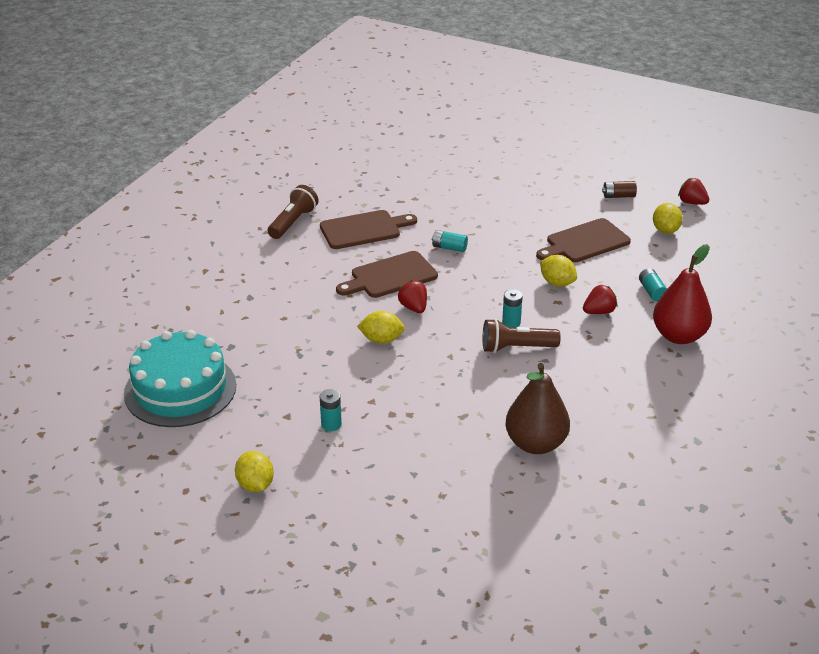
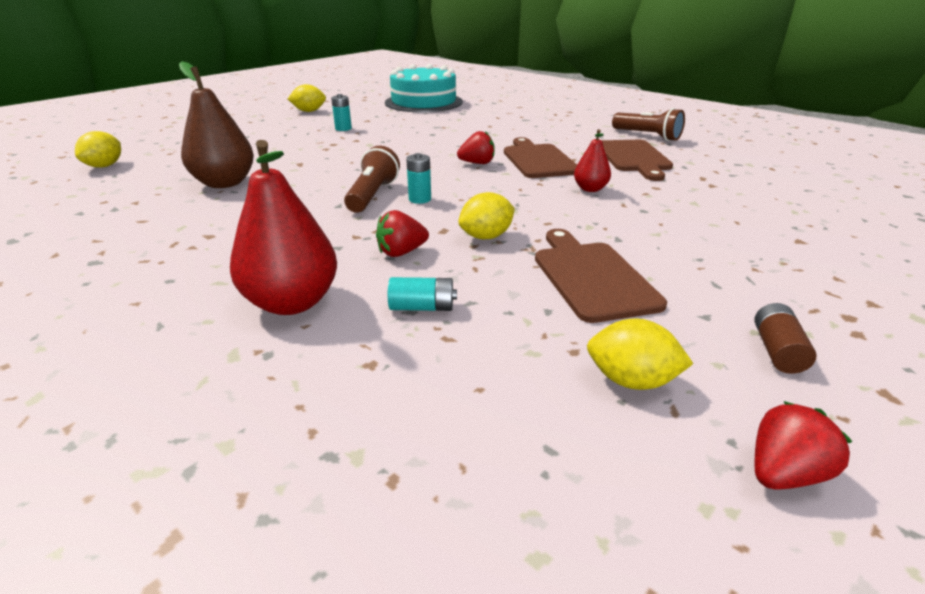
camera: 105 degrees right, 5 degrees down
(381, 340) = (434, 149): yellow lemon -> yellow lemon (105, 166)
(449, 248) = (590, 189): turquoise battery -> red pear
(599, 312) = (401, 252): red strawberry -> red strawberry turned 75 degrees clockwise

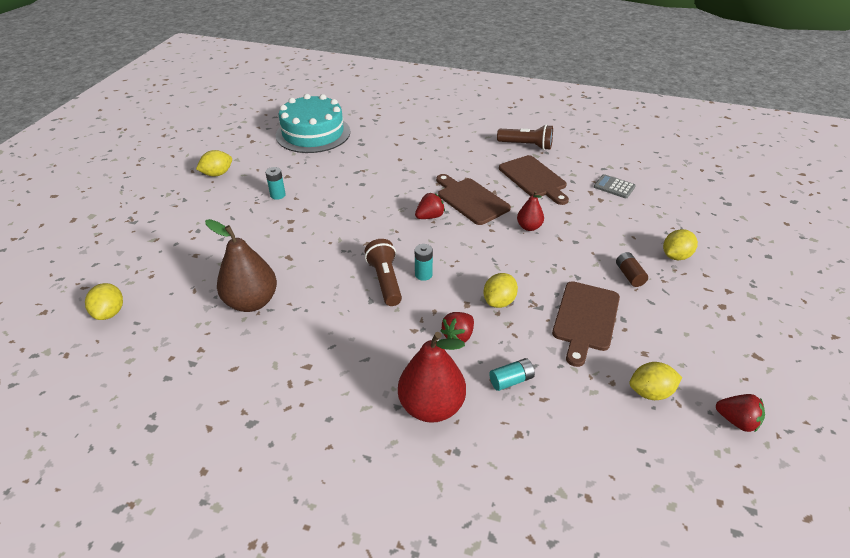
camera: 25 degrees left, 10 degrees up
(592, 277) = (585, 319): brown cutting board -> brown cutting board turned 120 degrees counterclockwise
(741, 179) = (614, 187): none -> grey calculator
(777, 351) = (702, 344): brown battery -> brown battery (629, 275)
(784, 473) = (736, 421): red strawberry -> red strawberry turned 90 degrees clockwise
(795, 250) = (675, 256): none -> yellow lemon

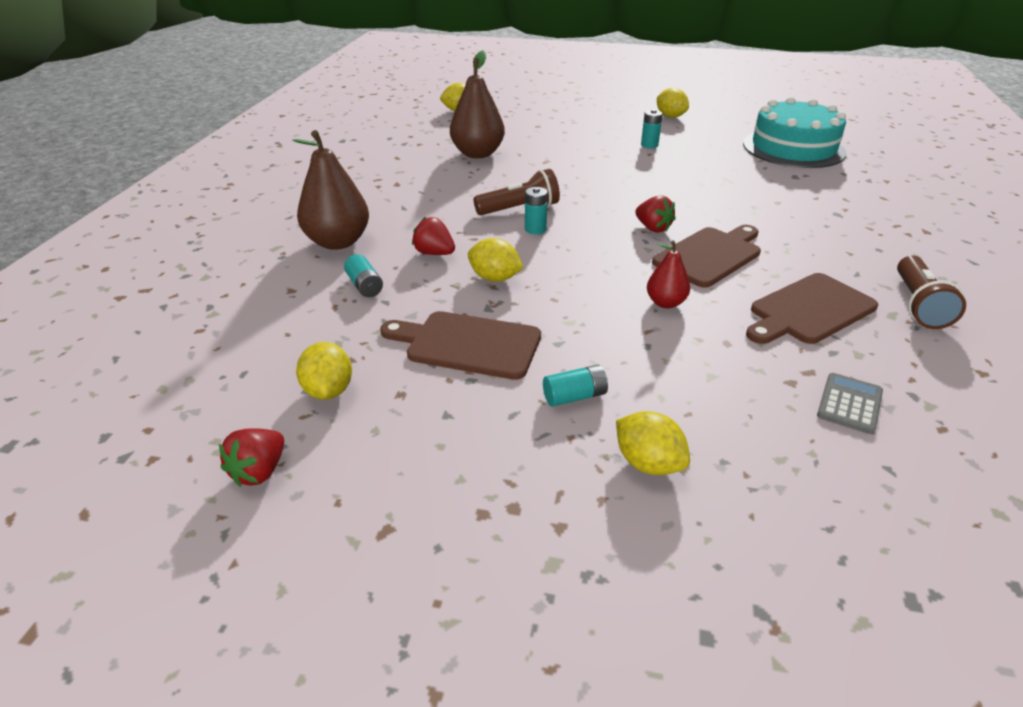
camera: 85 degrees right, 5 degrees down
(431, 406) = (338, 242): red pear -> brown pear
(629, 275) = (575, 396): brown battery -> turquoise battery

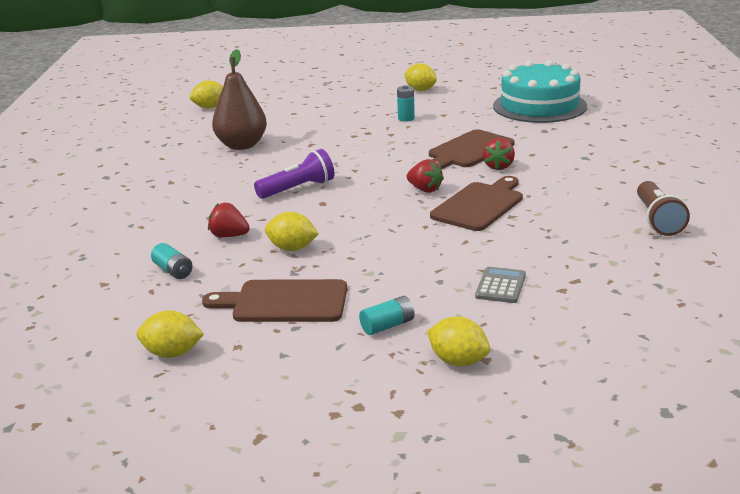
camera: 10 degrees left, 10 degrees down
(259, 471) = (136, 417): red strawberry -> red strawberry (498, 166)
(328, 391) = (172, 353): yellow lemon -> yellow lemon turned 60 degrees counterclockwise
(338, 242) = (132, 239): brown pear -> none
(519, 209) = (298, 189): brown flashlight -> purple flashlight
(535, 229) = (317, 204): turquoise battery -> none
(665, 303) = (448, 247): red pear -> none
(809, 310) = (569, 236): brown cutting board -> brown cutting board (468, 151)
(849, 404) = (609, 298): grey calculator -> grey calculator (500, 286)

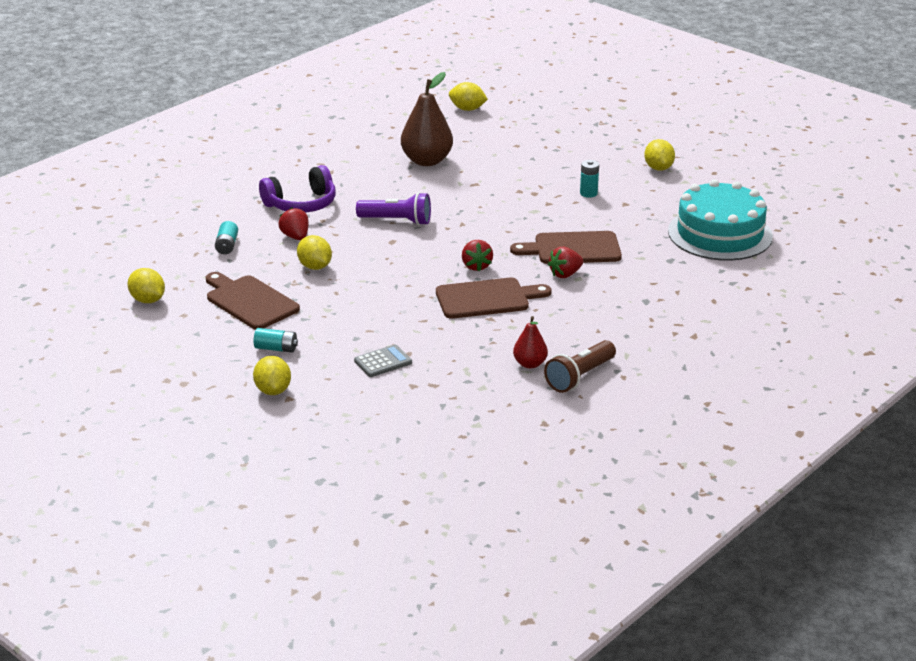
camera: 40 degrees right, 5 degrees up
(187, 212) = (301, 204): none -> purple headphones
(607, 229) = (530, 364): none -> red pear

